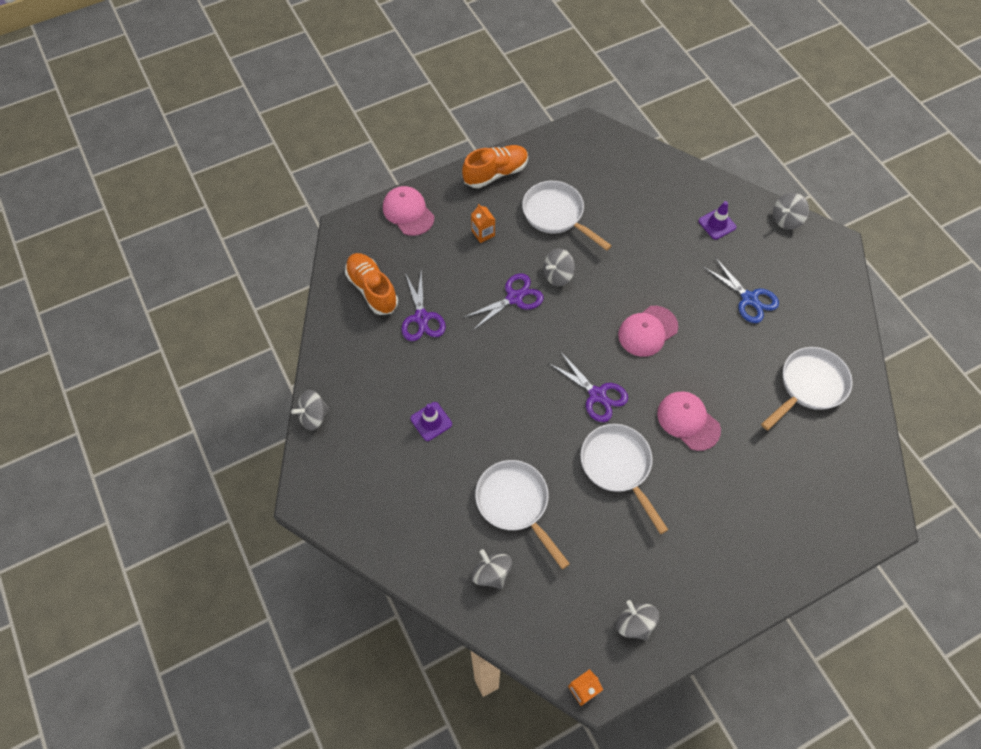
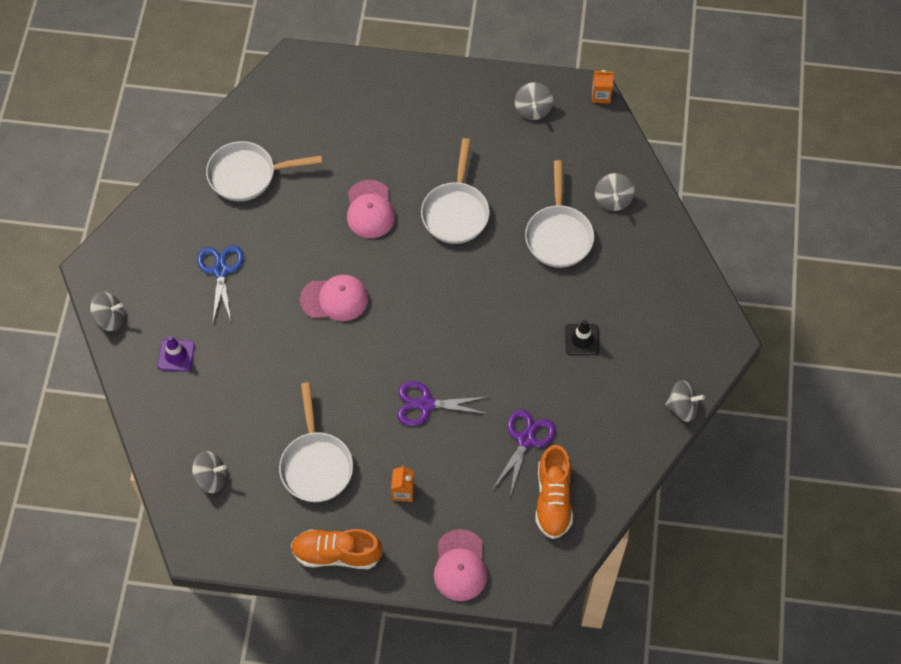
camera: 145 degrees left, 0 degrees up
(431, 421) = (582, 339): purple traffic cone -> black traffic cone
(557, 275) = (368, 401): grey spinning top -> grey spinning top (211, 478)
(597, 395) = (425, 274): purple scissors -> none

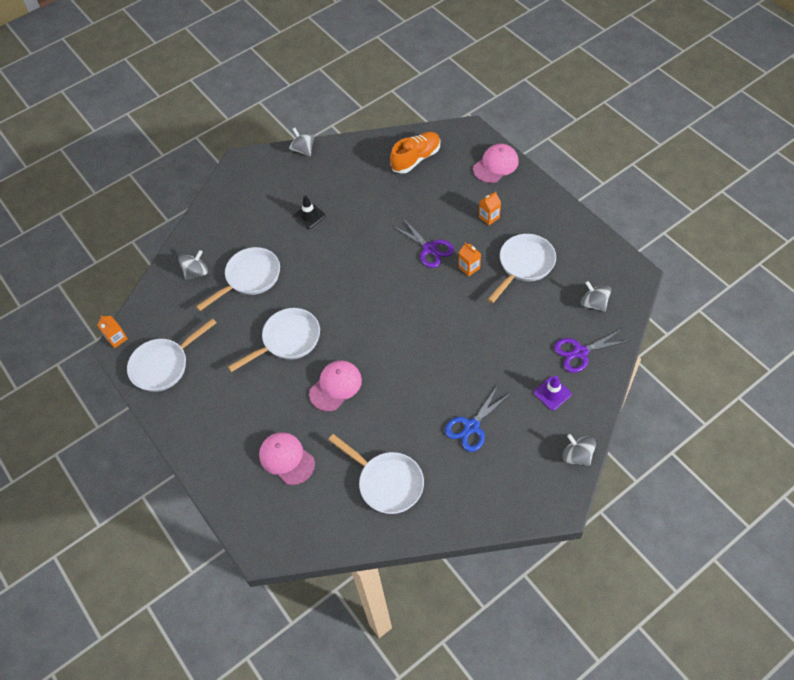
camera: 130 degrees left, 5 degrees down
(334, 299) = (418, 347): pink cap -> pink cap (286, 459)
(336, 554) = (556, 215): orange shoe -> none
(367, 416) = (469, 267): none -> orange carton
(525, 440) = (397, 193): purple scissors -> purple scissors (580, 352)
(533, 109) = (164, 365): grey spinning top -> white pan

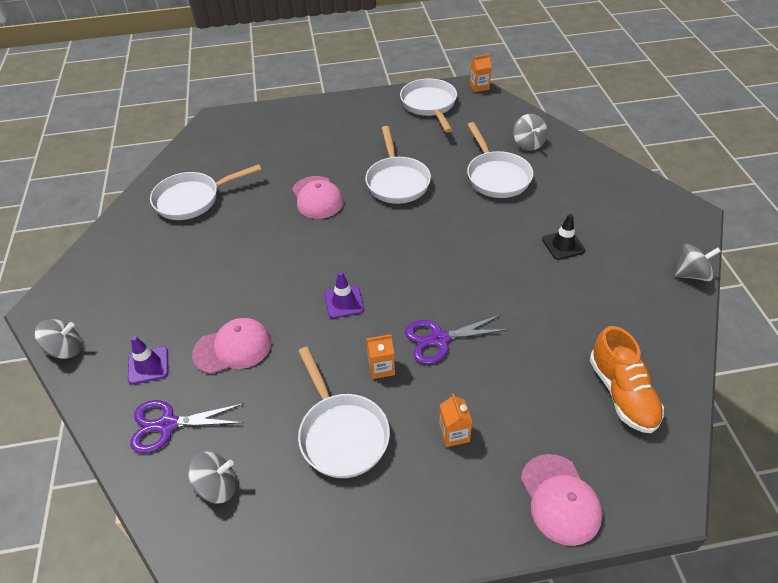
camera: 115 degrees right, 10 degrees down
(286, 459) = (275, 149): pink cap -> pink cap (233, 348)
(431, 312) = (344, 302): none -> purple traffic cone
(471, 427) = (182, 278): blue scissors -> none
(580, 352) = (168, 425): purple scissors -> purple scissors turned 105 degrees counterclockwise

